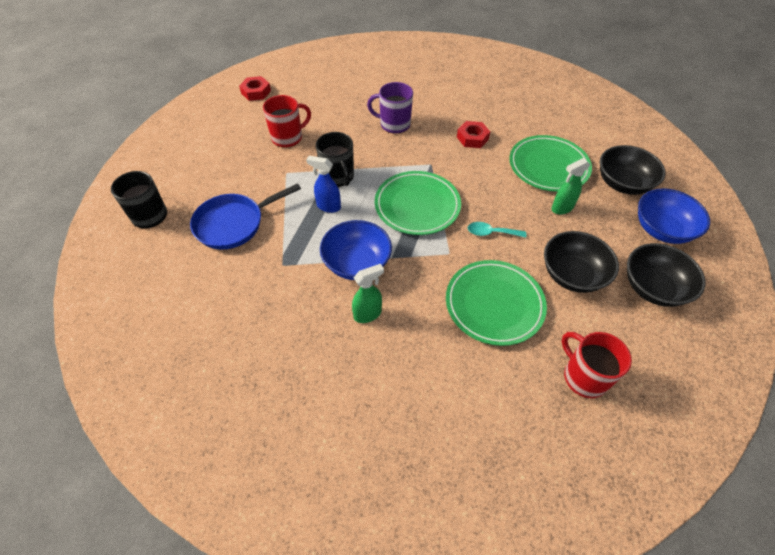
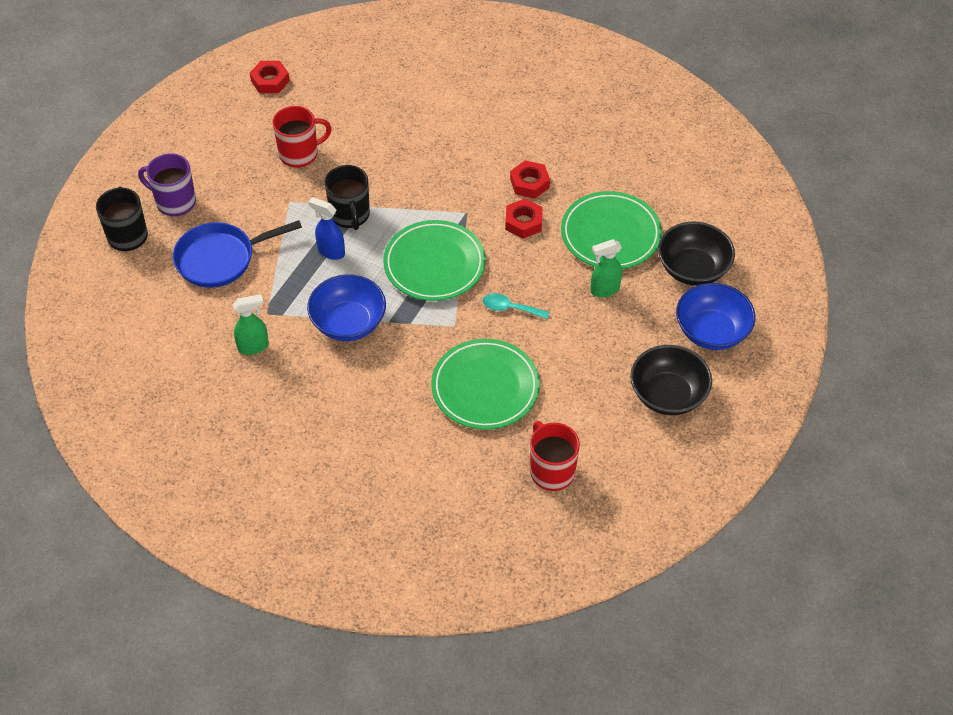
camera: 10 degrees right, 0 degrees up
(368, 314) = (348, 378): green spray bottle -> green spray bottle (254, 346)
(394, 124) = (436, 151): purple mug -> purple mug (174, 202)
(478, 166) = (523, 222): none -> red nut
(572, 275) = (583, 368): black bowl -> none

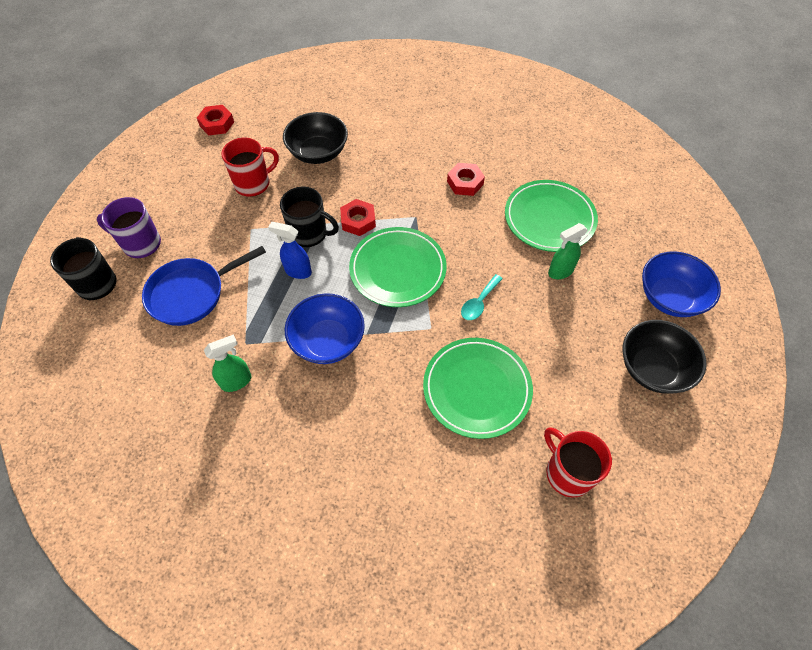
camera: 10 degrees left, 5 degrees up
(350, 215) = (309, 234): black mug -> black mug turned 45 degrees counterclockwise
(510, 308) = (479, 302): turquoise spoon -> turquoise spoon turned 60 degrees counterclockwise
(523, 222) = (469, 218): red nut -> red nut (358, 221)
(693, 269) = (632, 240): black bowl -> black bowl (318, 153)

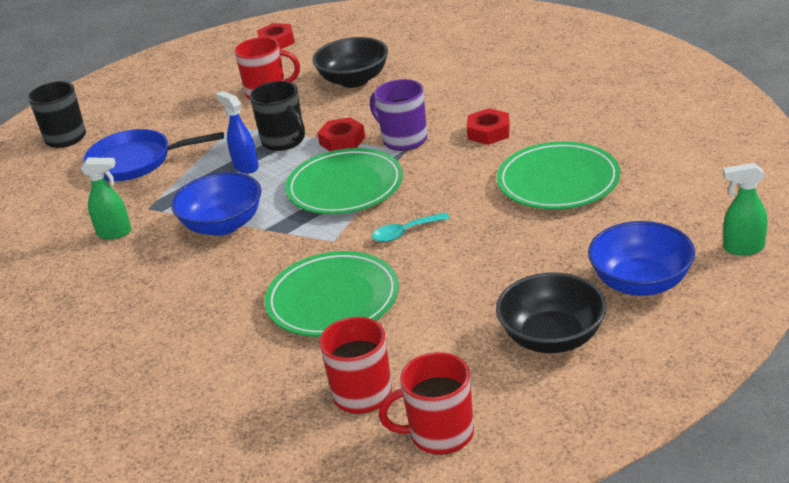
camera: 35 degrees right, 25 degrees down
(141, 244) = (127, 117): purple mug -> purple mug (403, 139)
(560, 271) = (524, 229): green spray bottle -> green spray bottle (743, 248)
(648, 488) = (439, 434): none -> red mug

